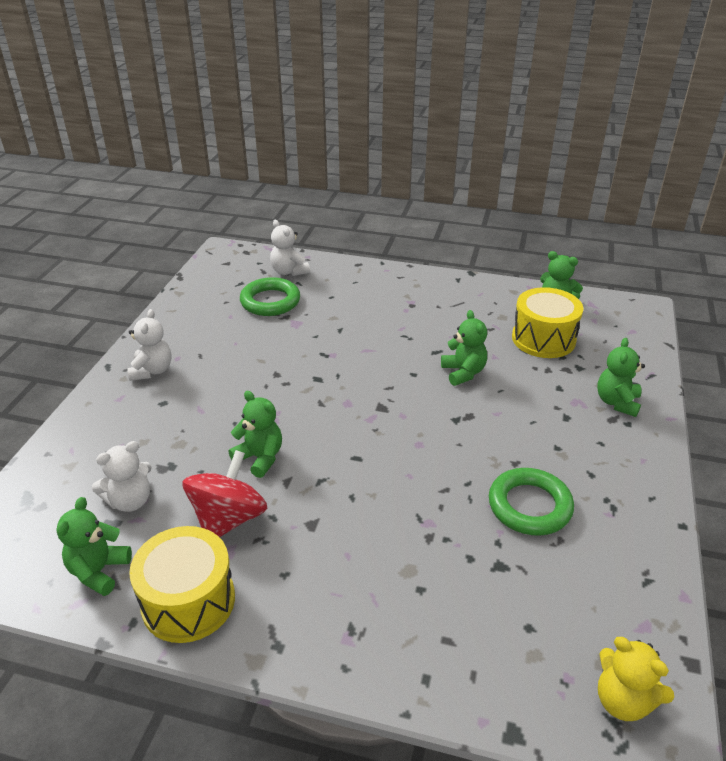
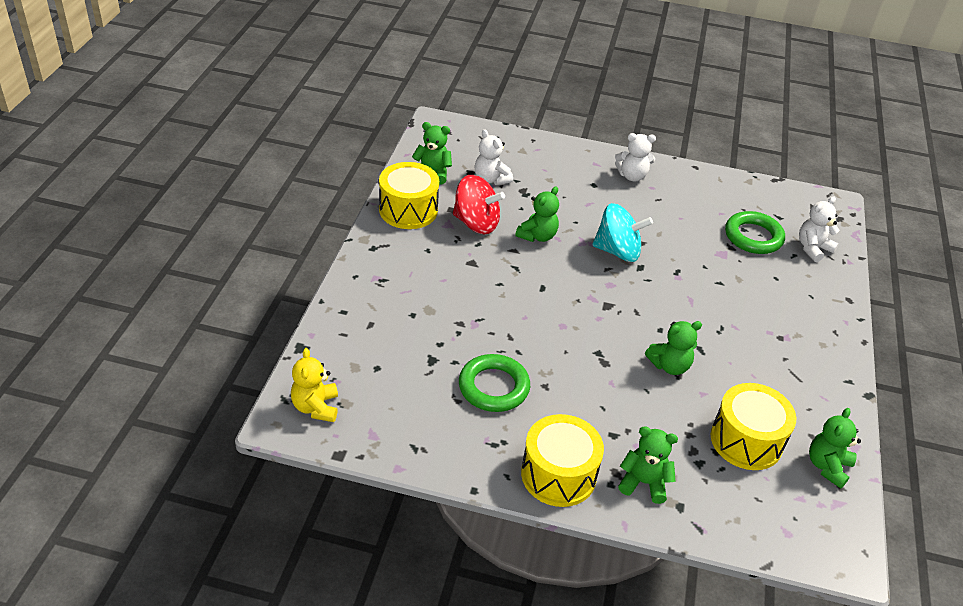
camera: 85 degrees right, 5 degrees up
(291, 393) = (617, 251): none -> turquoise spinning top
(623, 700) = (316, 407): yellow teddy bear -> yellow teddy bear turned 45 degrees counterclockwise
(633, 458) = (558, 475): none -> yellow drum

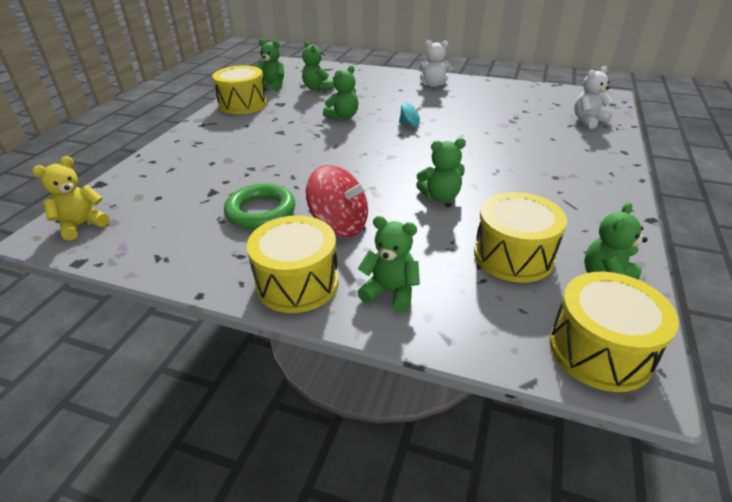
camera: 10 degrees right, 5 degrees down
(316, 407) = (82, 225): yellow teddy bear -> yellow teddy bear turned 45 degrees clockwise
(476, 223) = (294, 110): red spinning top -> red spinning top (339, 225)
(491, 179) = (317, 88): white teddy bear -> green teddy bear
(617, 251) = (410, 124): turquoise spinning top -> turquoise spinning top, size x0.50
(753, 237) = (533, 115): green ring -> none
(820, 535) = (600, 350): none -> yellow drum

